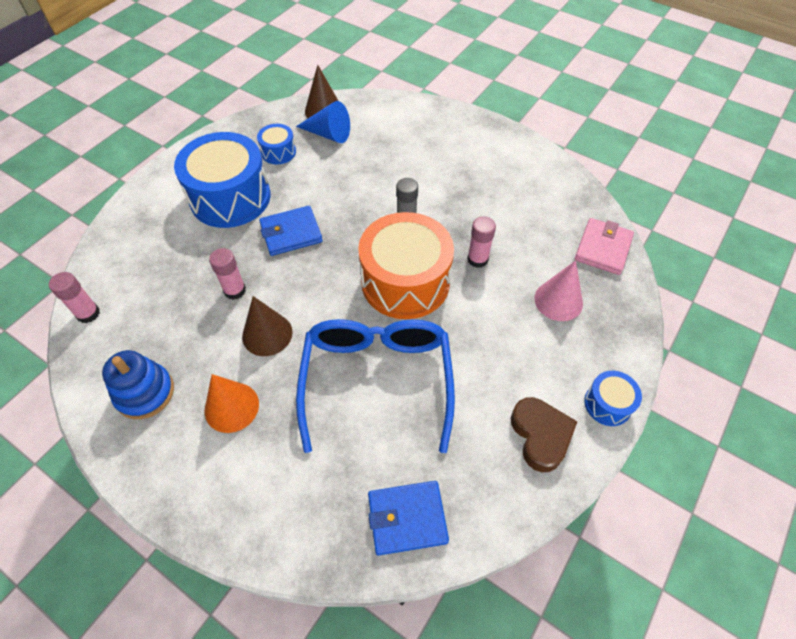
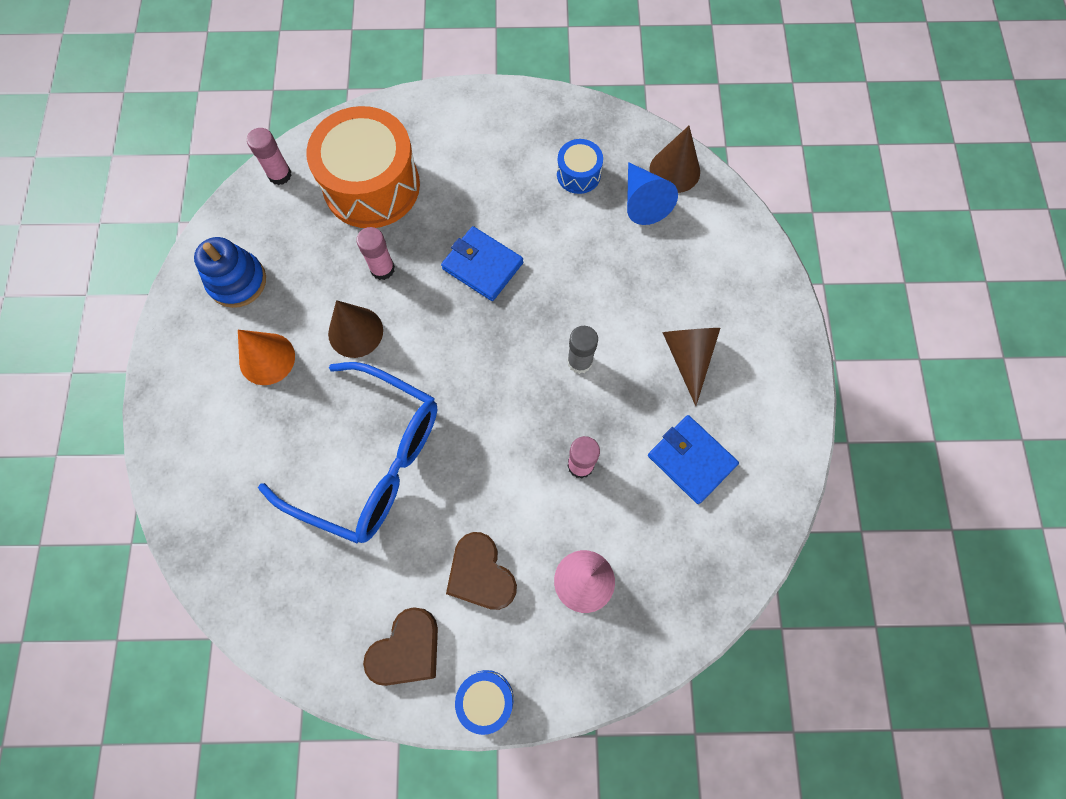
camera: 55 degrees right, 15 degrees up
(230, 197) = (485, 179): blue drum -> none
(377, 379) = (371, 460): blue glasses -> blue glasses turned 60 degrees clockwise
(405, 282) = (499, 412): orange drum -> orange drum (372, 186)
(407, 518) = (254, 575): blue wallet -> blue wallet (691, 460)
(449, 170) = (688, 357): none -> brown cone
(514, 357) = (481, 574): none -> brown heart
(603, 248) = (696, 592): pink wallet -> none

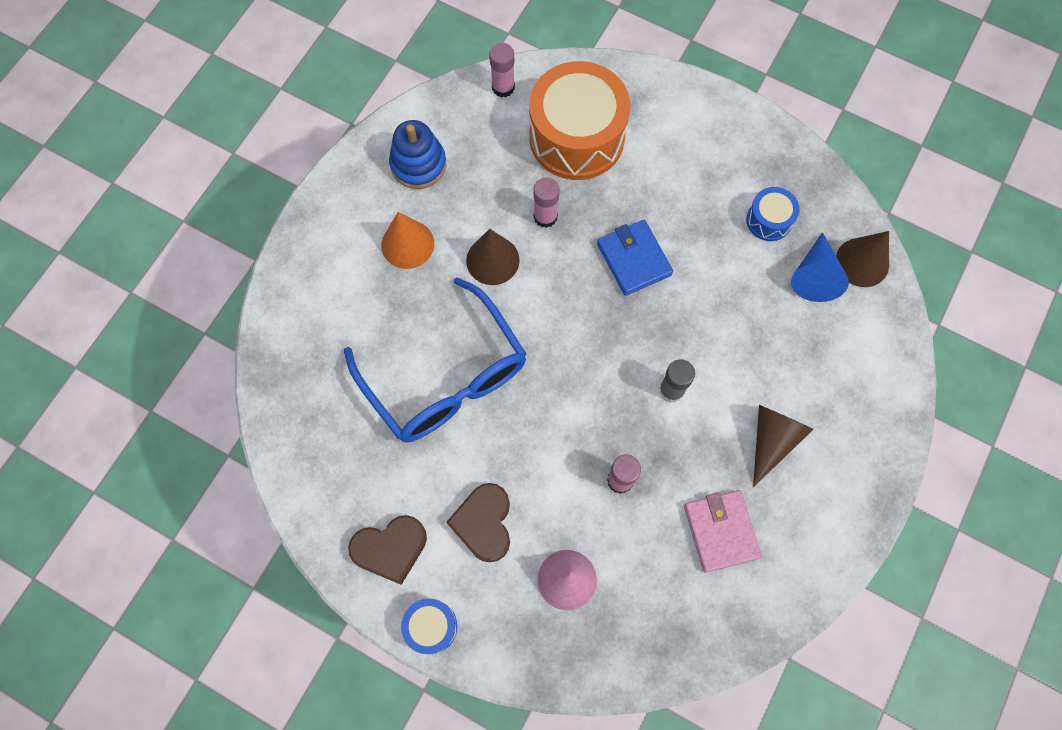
camera: 30 degrees right, 0 degrees up
(691, 460) = (721, 531): blue wallet -> pink wallet

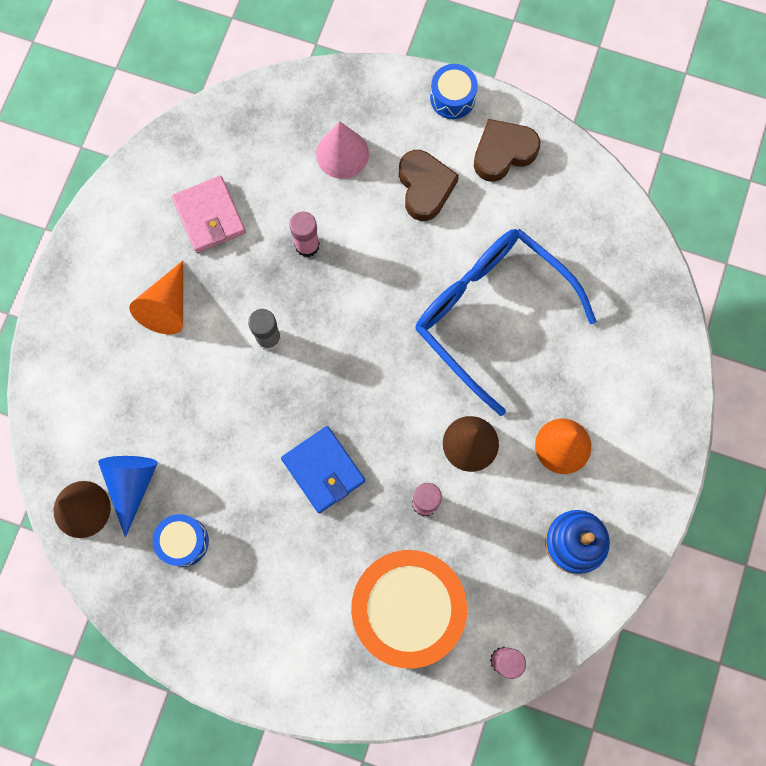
camera: 170 degrees right, 5 degrees up
(772, 440) = (167, 306): brown cone -> orange cone

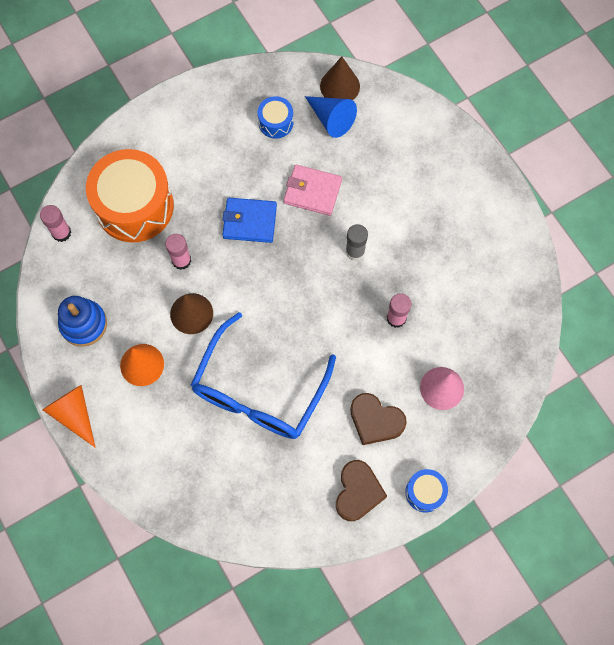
camera: 130 degrees right, 5 degrees down
(167, 306) = (423, 211): orange cone -> orange cone (74, 414)
(209, 216) = (463, 276): pink wallet -> pink wallet (312, 191)
(490, 313) = (258, 391): blue glasses -> blue glasses turned 120 degrees clockwise

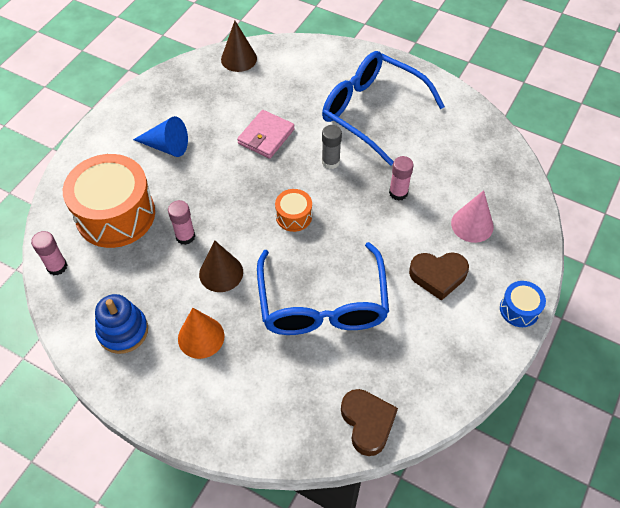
camera: 30 degrees left, 15 degrees down
(74, 414) = (160, 414): orange cone -> none
(249, 221) = (227, 180): blue wallet -> none
(275, 122) = (203, 103): blue drum -> none
(286, 291) = (294, 216): none -> orange drum
(312, 191) = (266, 136): pink wallet -> pink wallet turned 45 degrees counterclockwise
(331, 119) = (247, 82): blue cone -> blue cone (166, 146)
(358, 492) = (465, 339): brown heart -> brown heart (367, 423)
(430, 215) = (371, 111): none -> blue glasses

